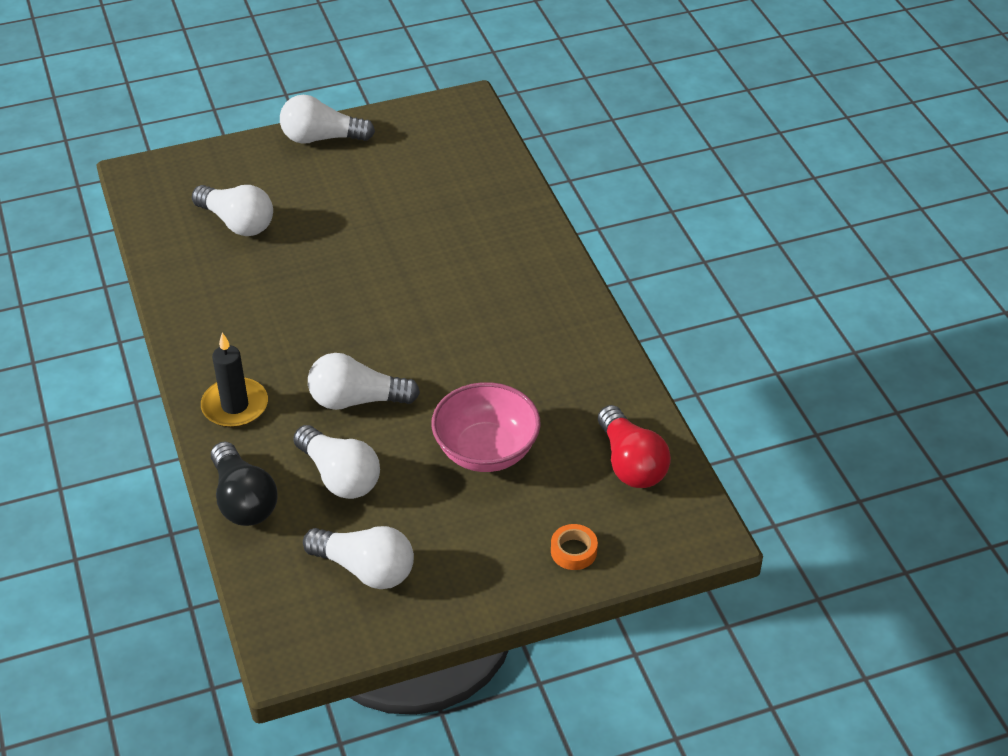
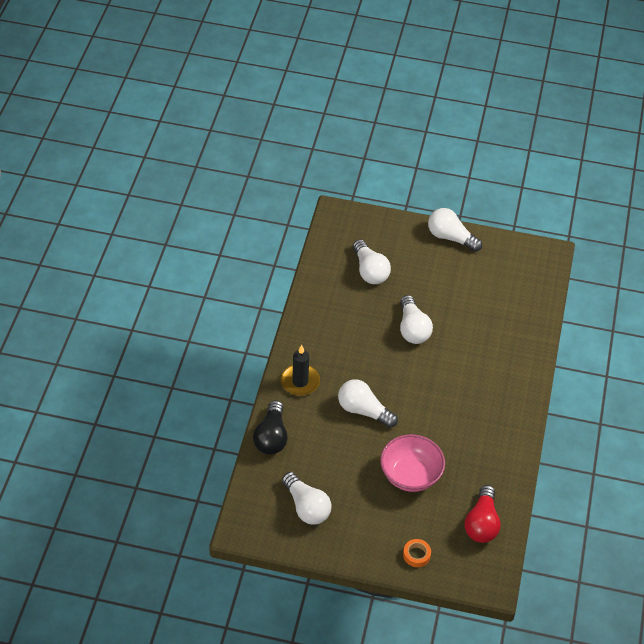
camera: 30 degrees right, 5 degrees up
(339, 476) = (326, 449): white light bulb -> white light bulb (412, 329)

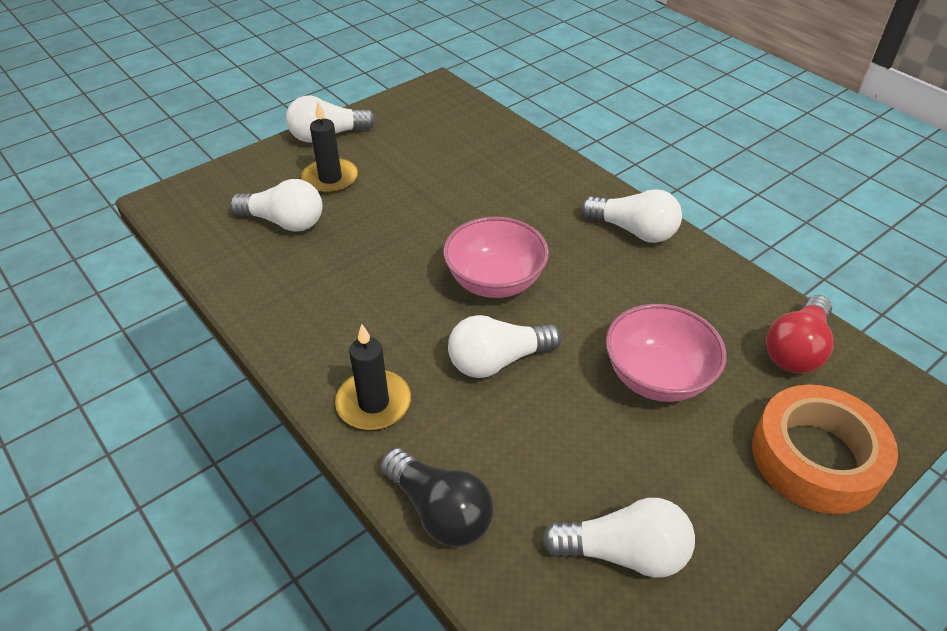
camera: 50 degrees left, 5 degrees down
(412, 329) = (416, 236): white light bulb -> white light bulb (633, 231)
(412, 380) = (495, 281): none -> pink bowl
(416, 555) = (815, 458): orange tape -> orange tape, size x2.43
(418, 265) = (330, 179): none -> black candle
(481, 523) = (796, 349): red light bulb -> red light bulb turned 75 degrees clockwise

